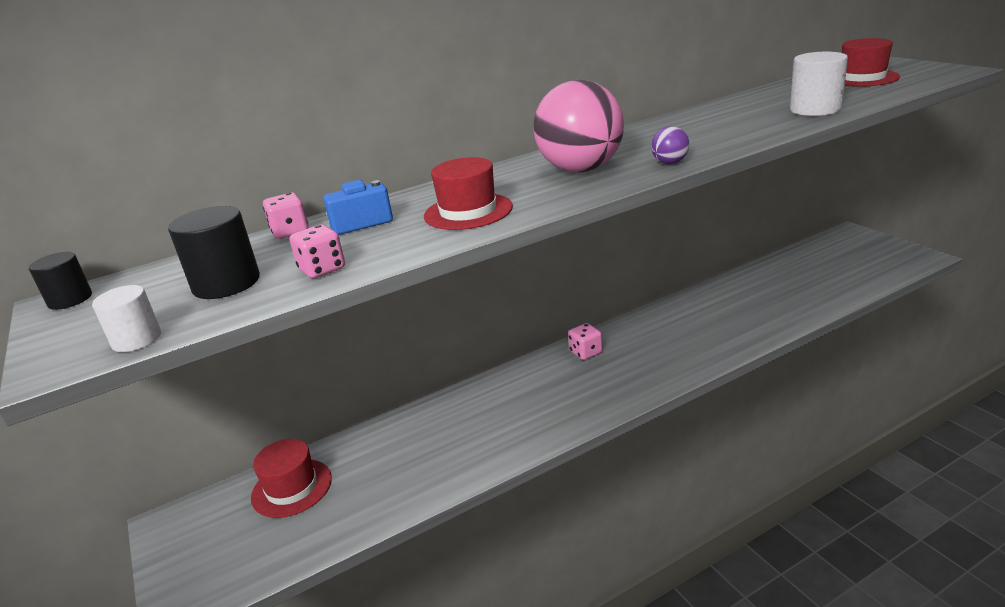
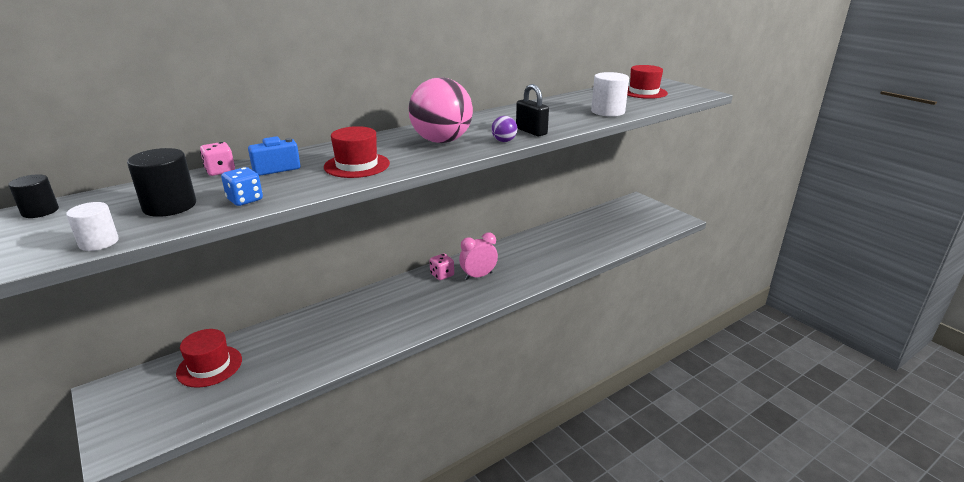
camera: 10 degrees left, 0 degrees up
(322, 269) = (245, 200): pink dice -> blue dice
(636, 352) = (478, 276): none -> pink clock
(707, 146) = (531, 131): none -> black padlock

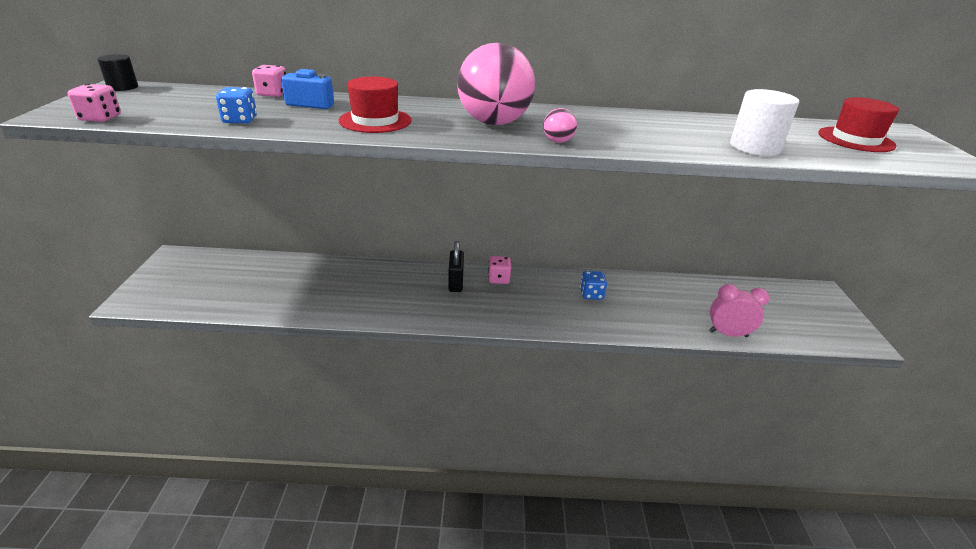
camera: 35 degrees right, 5 degrees up
(99, 242) = (100, 118): white cylinder -> pink dice
(169, 206) = (189, 108): black cylinder -> none
(209, 366) = (245, 270): red hat -> none
(478, 276) = (531, 295): pink clock -> pink clock (728, 334)
(504, 141) = (558, 141): purple ball -> pink ball
(515, 258) = (591, 294): none -> blue dice
(531, 131) = (609, 141): black padlock -> black padlock (456, 283)

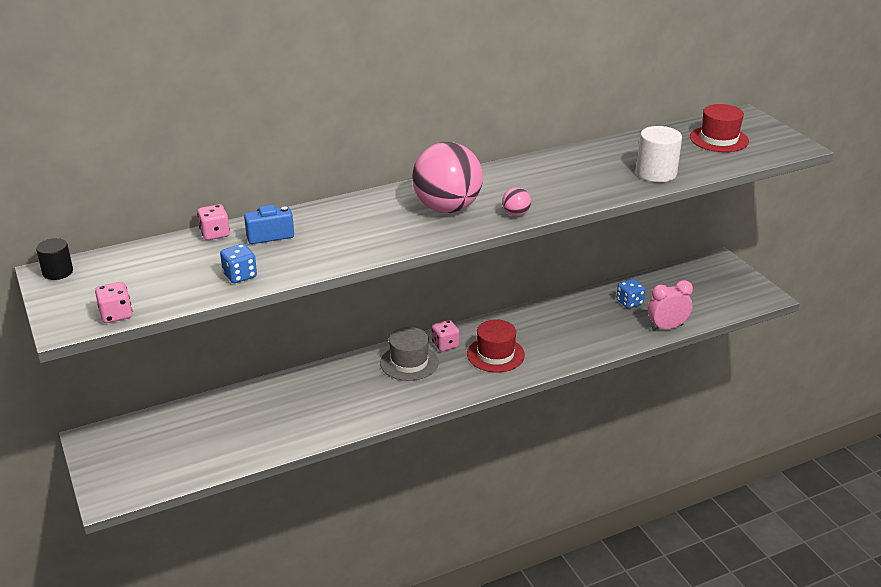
camera: 25 degrees left, 0 degrees up
(375, 121) = (351, 238): red hat -> red hat (495, 354)
(456, 283) = (409, 362): black padlock -> grey hat
(591, 294) = (537, 330): blue dice -> blue dice (629, 302)

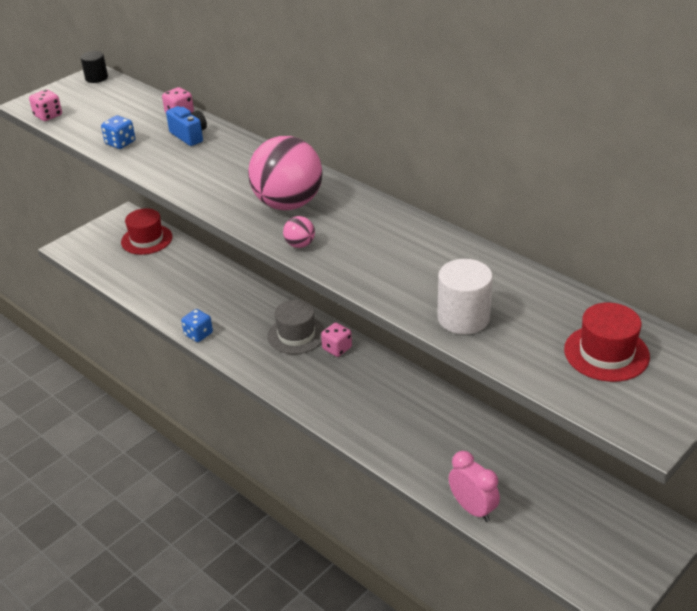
camera: 70 degrees right, 5 degrees up
(495, 354) = (340, 386): red hat -> red hat (146, 239)
(629, 302) = (503, 464): blue dice -> blue dice (198, 334)

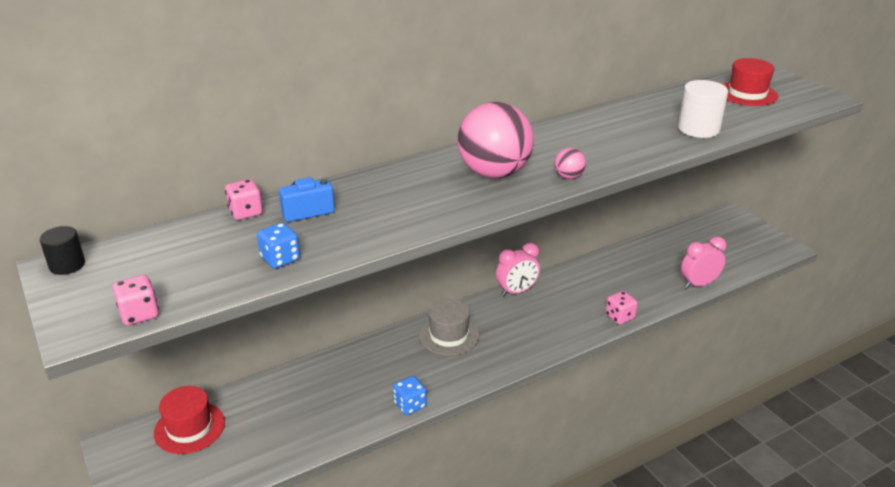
camera: 75 degrees left, 5 degrees down
(337, 348) = (482, 314): pink dice -> pink dice (619, 317)
(384, 364) = (517, 291): none -> pink clock

